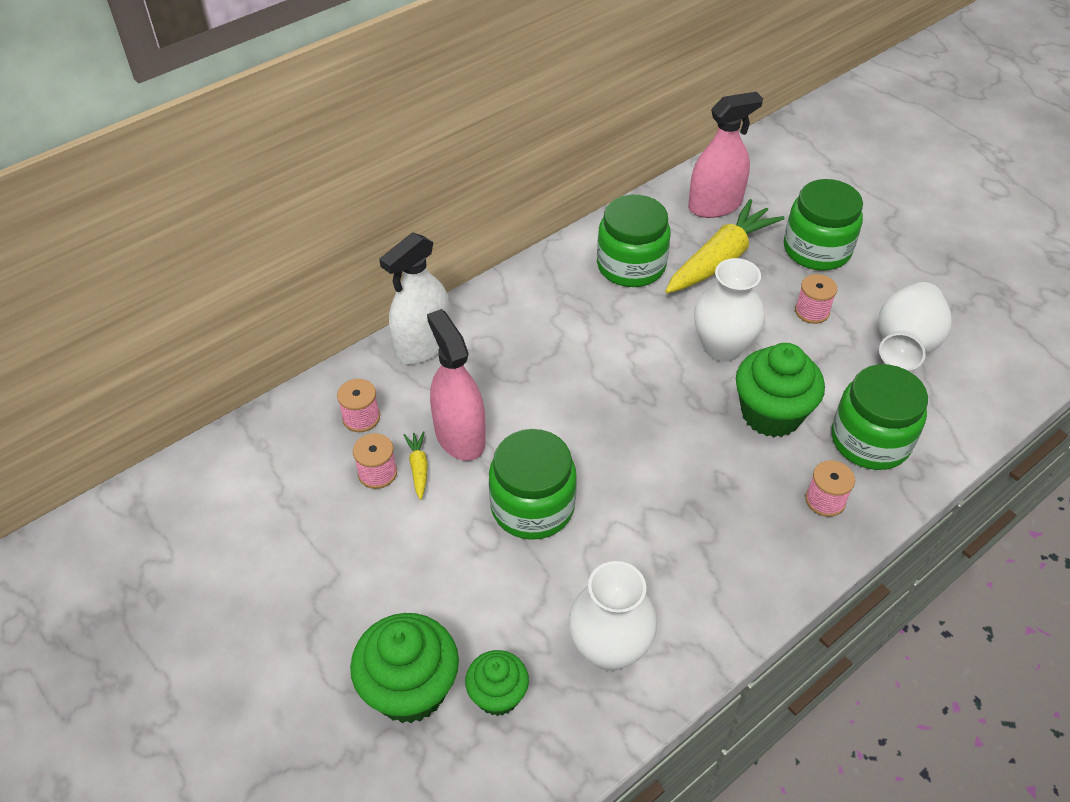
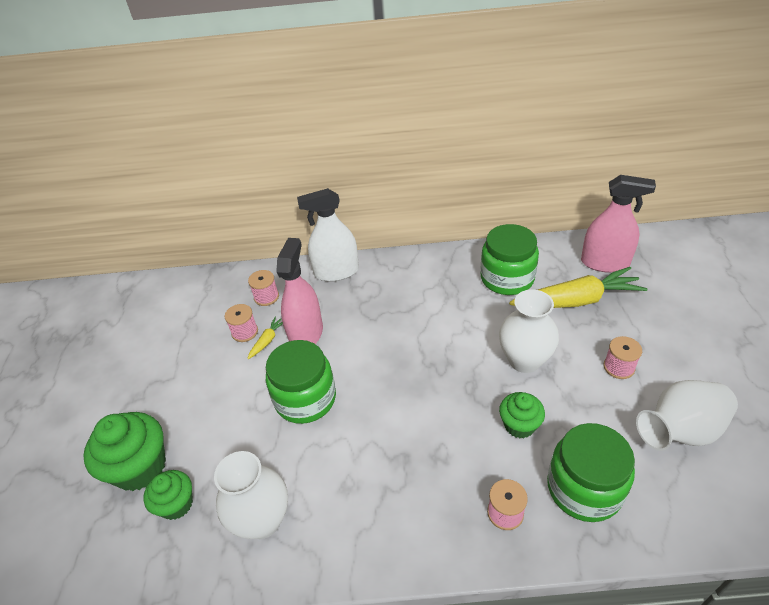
camera: 40 degrees right, 5 degrees down
(771, 414) = (519, 425): green cupcake -> green cupcake, size x0.60
(816, 249) = (662, 325): green jar -> none

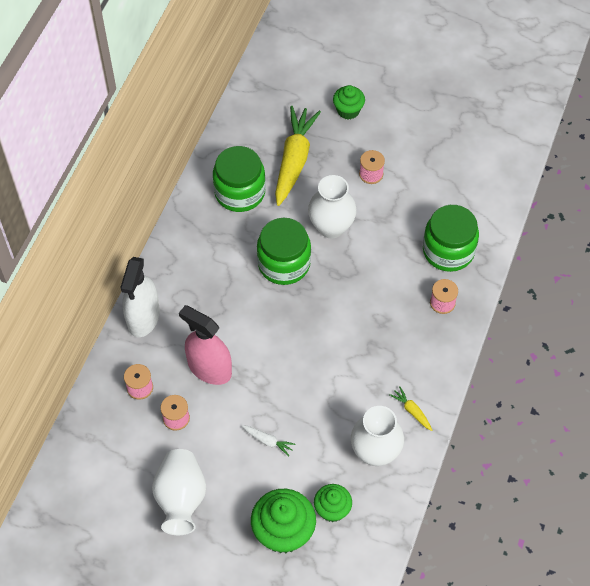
camera: 70 degrees left, 15 degrees up
(243, 410) = (268, 441): none -> white carrot
(267, 341) = (199, 402): yellow carrot -> yellow carrot (412, 411)
(305, 399) = (282, 391): green jar -> green jar (284, 264)
(519, 425) = (384, 260): green cupcake -> green cupcake (348, 110)
(604, 263) = (266, 117): pink spray bottle -> none
(680, 431) = (437, 174): white vase -> white vase (181, 499)

